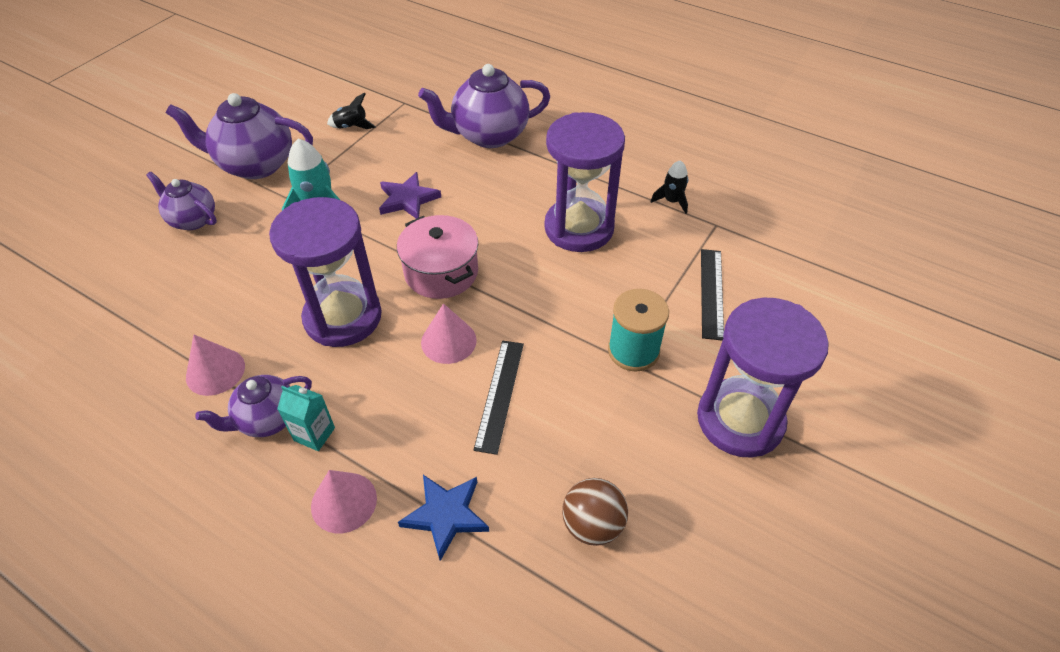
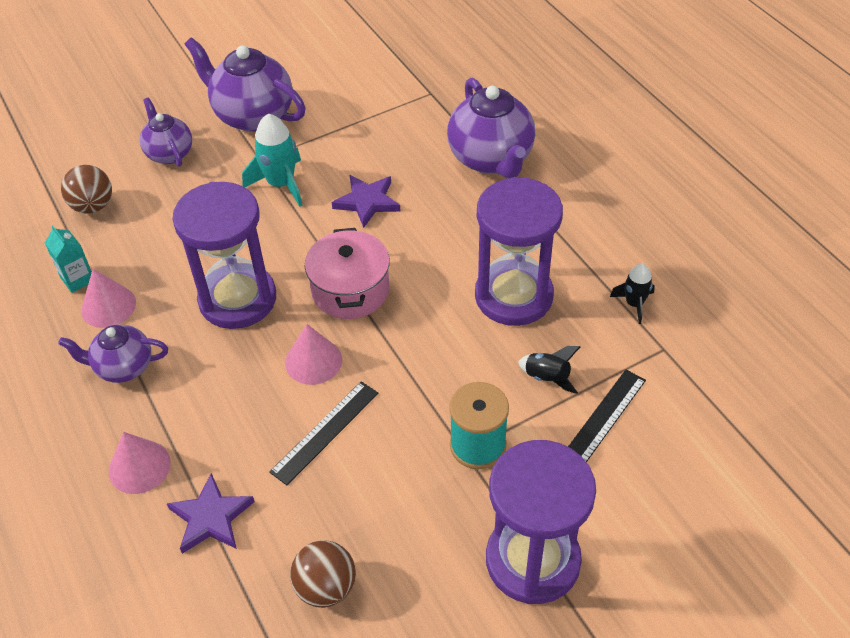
camera: 30 degrees right, 0 degrees up
(140, 290) = (93, 206): none -> brown ball
(314, 434) = (151, 397): turquoise carton -> turquoise carton (78, 279)
(352, 127) = (363, 104): black rocket -> black rocket (547, 377)
(446, 515) = (211, 517): blue star -> purple star
(488, 135) = (491, 159): purple teapot -> purple teapot turned 120 degrees counterclockwise

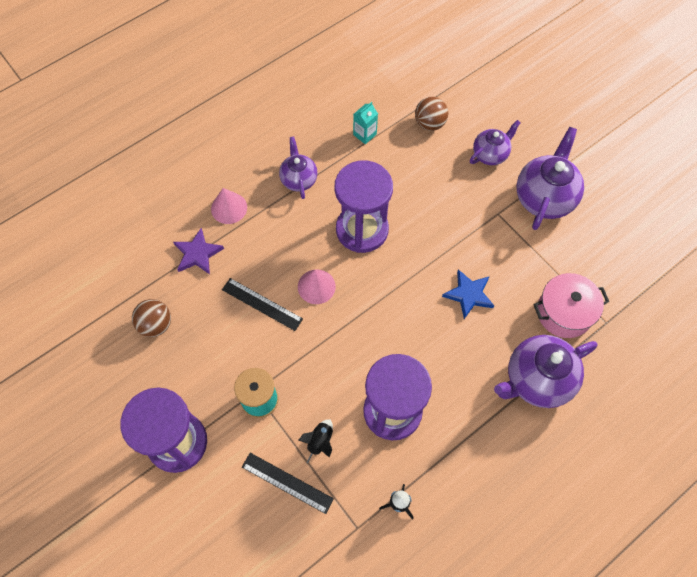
camera: 80 degrees right, 15 degrees up
(108, 306) = (345, 158): pink cone -> none
(281, 184) = (475, 233): turquoise rocket -> none
(350, 290) = (381, 298): pink pot -> pink pot (564, 312)
(367, 202) = (469, 295): purple star -> blue star

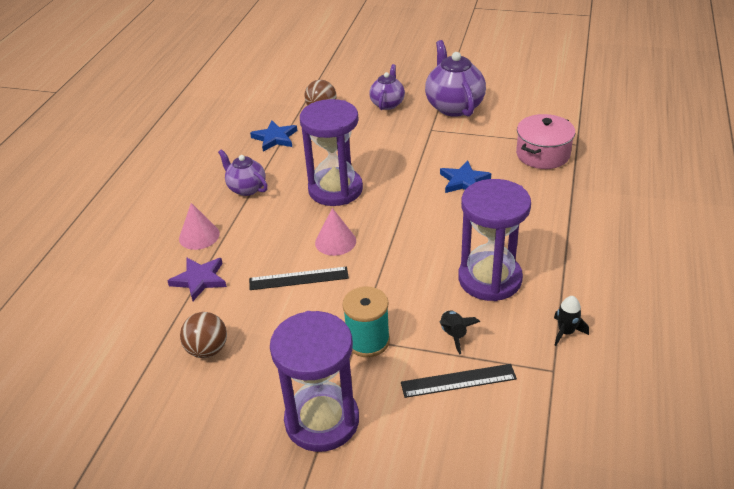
camera: 35 degrees left, 25 degrees down
(364, 134) = (275, 138): turquoise carton -> blue star
(536, 380) = (571, 199): purple teapot -> none

